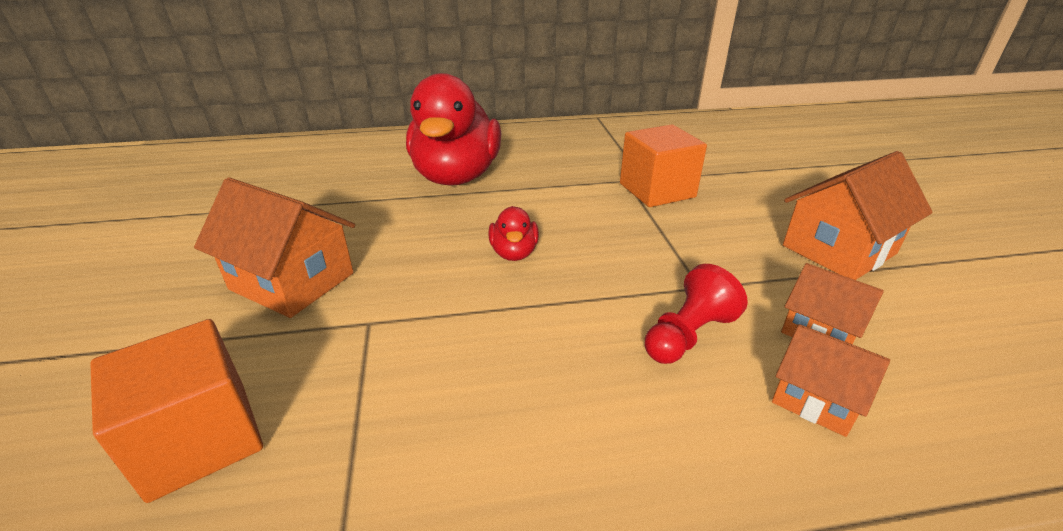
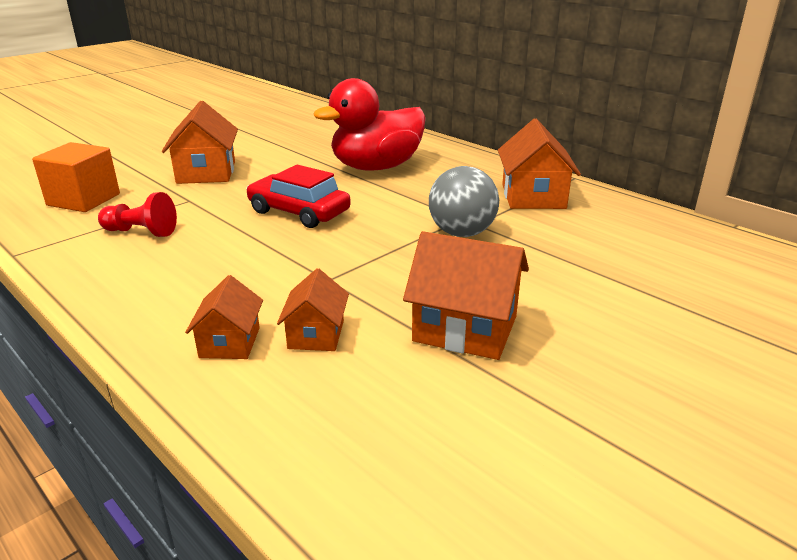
camera: 55 degrees right, 5 degrees down
(514, 253) = (299, 212): red duck -> red car
(615, 141) = (533, 196): none -> orange house
(657, 190) = (461, 233): orange cube -> grey ball
(687, 335) = (261, 286): red pawn -> red pawn (141, 232)

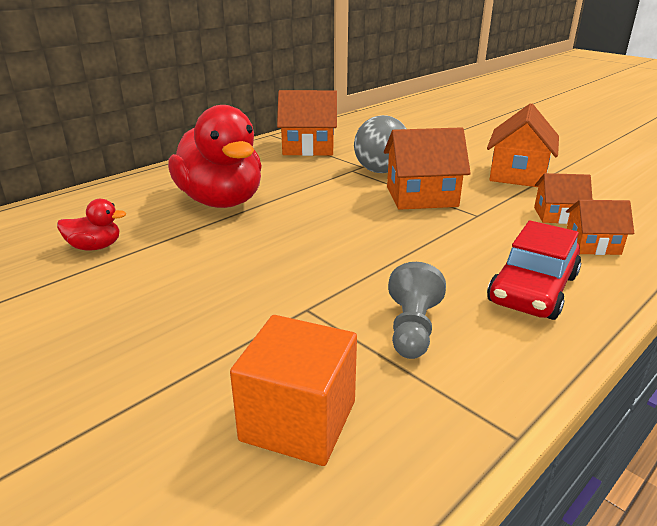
camera: 90 degrees left, 0 degrees up
(141, 232) = (412, 329): red pawn -> grey pawn
(206, 172) = (199, 310): orange house -> orange house (421, 197)
(299, 212) = (343, 234): red car -> red car (533, 289)
(302, 141) = (95, 247): none -> red duck

